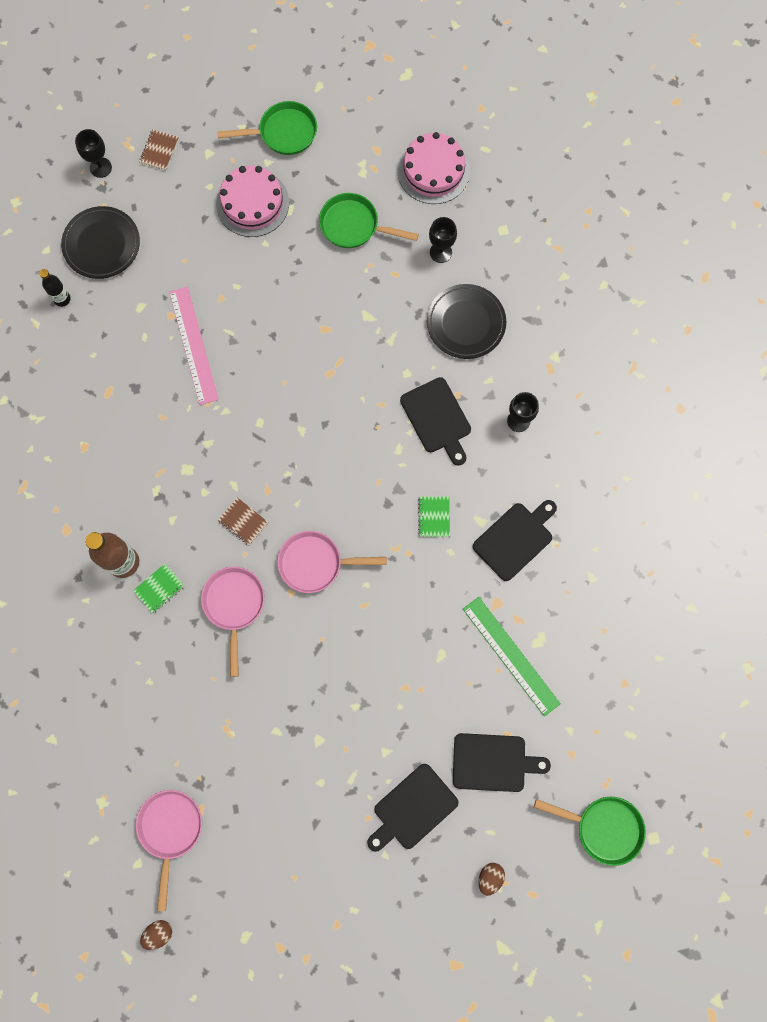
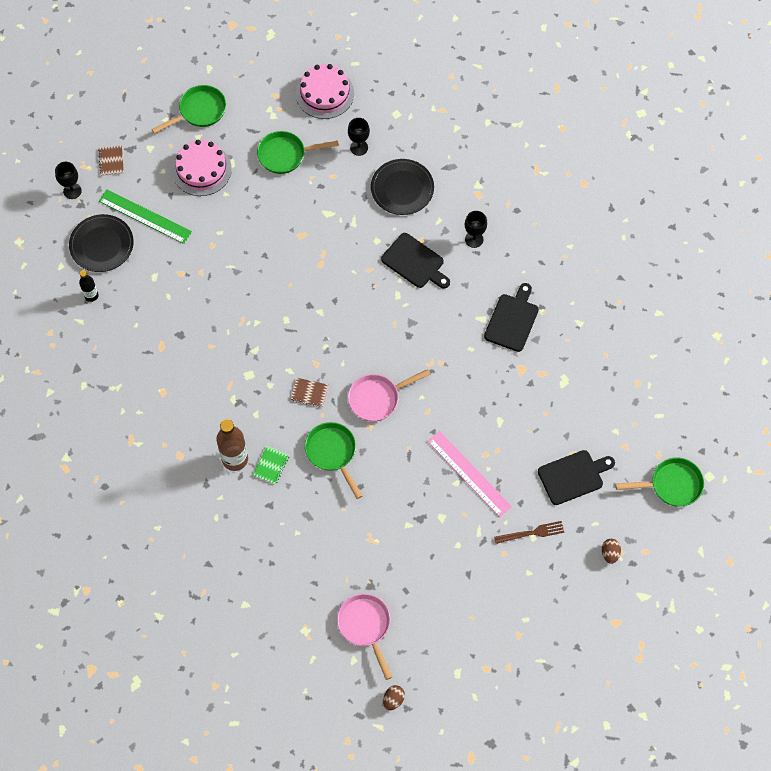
camera: 25 degrees left, 10 degrees down
(193, 345) = (208, 286): pink ruler -> pink ruler (469, 473)
(234, 605) = (332, 453): pink pan -> green pan
(412, 808) = (532, 533): black cutting board -> brown fork
(434, 517) = (447, 330): green notebook -> none
(511, 656) = (549, 400): green ruler -> green ruler (145, 216)

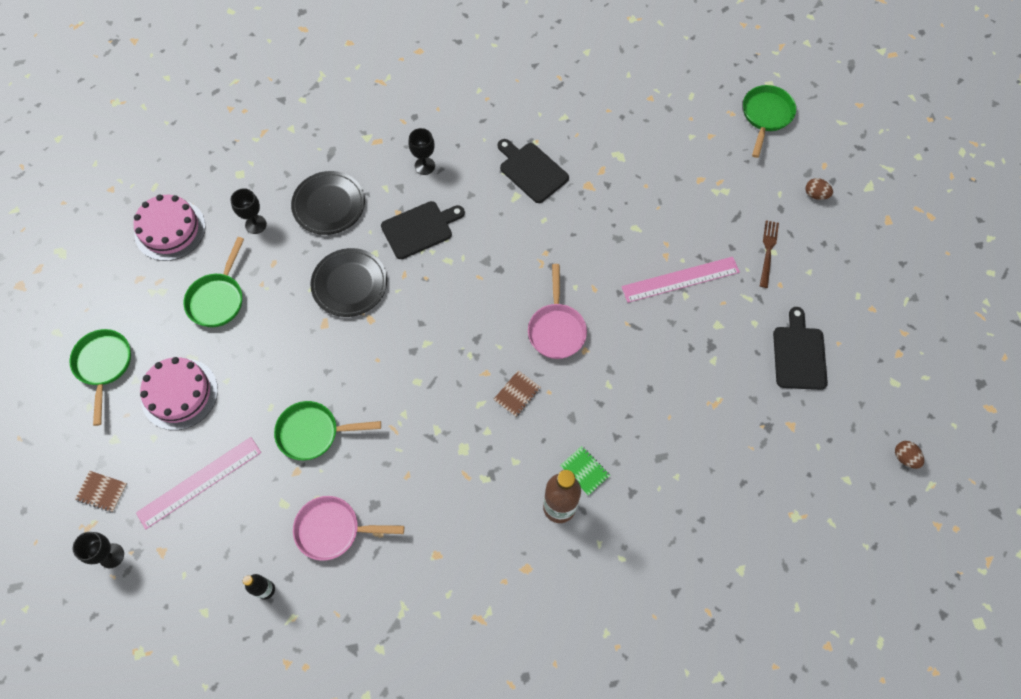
camera: 65 degrees left, 0 degrees up
(102, 245) = (206, 549): black plate -> black plate (349, 284)
(145, 216) = (199, 482): green ruler -> pink ruler
(332, 453) = (599, 400): green pan -> green pan (313, 433)
(365, 626) = (812, 451): pink pan -> pink pan (333, 530)
(573, 476) = (723, 191): black cutting board -> black cutting board (799, 354)

